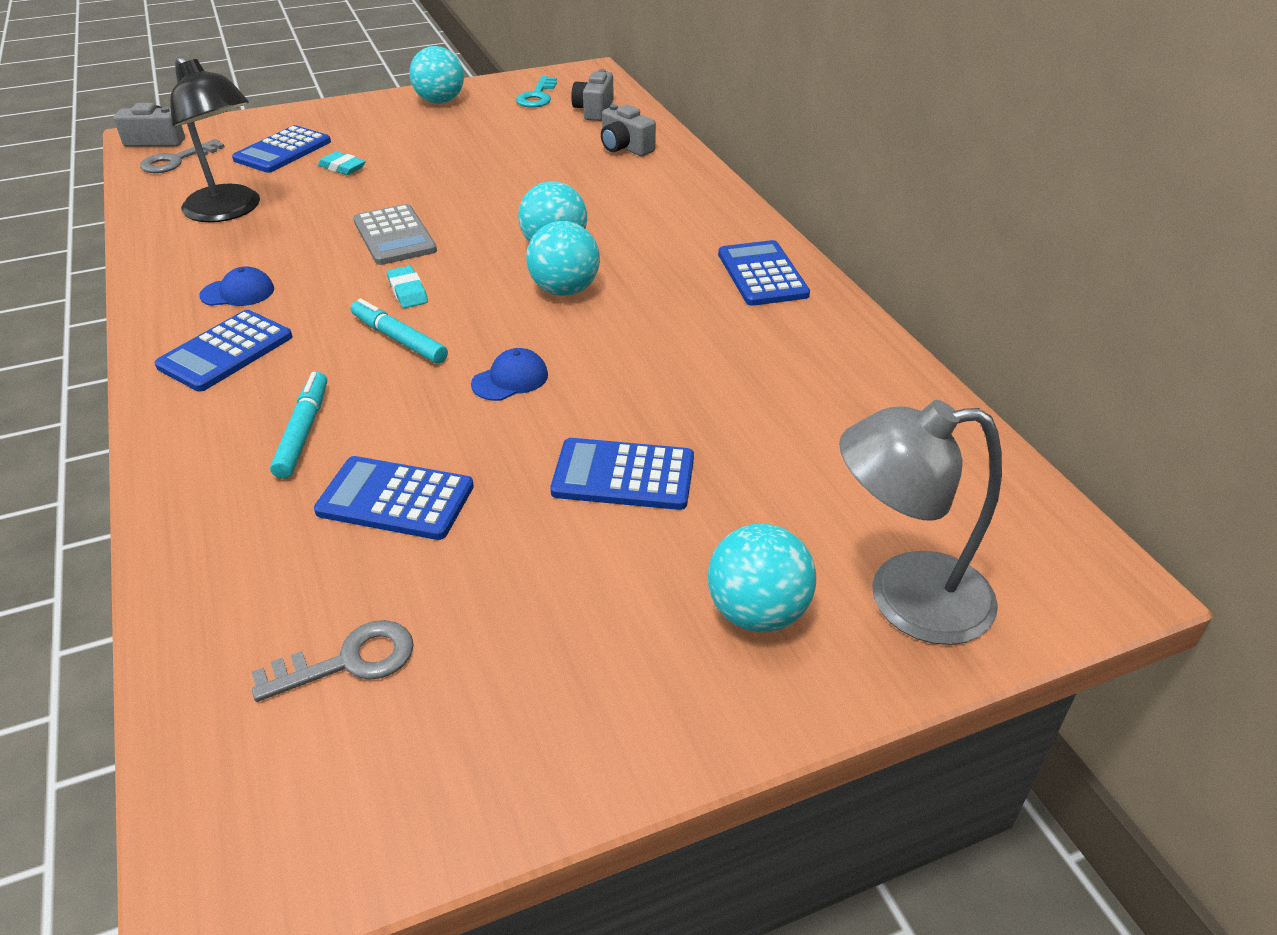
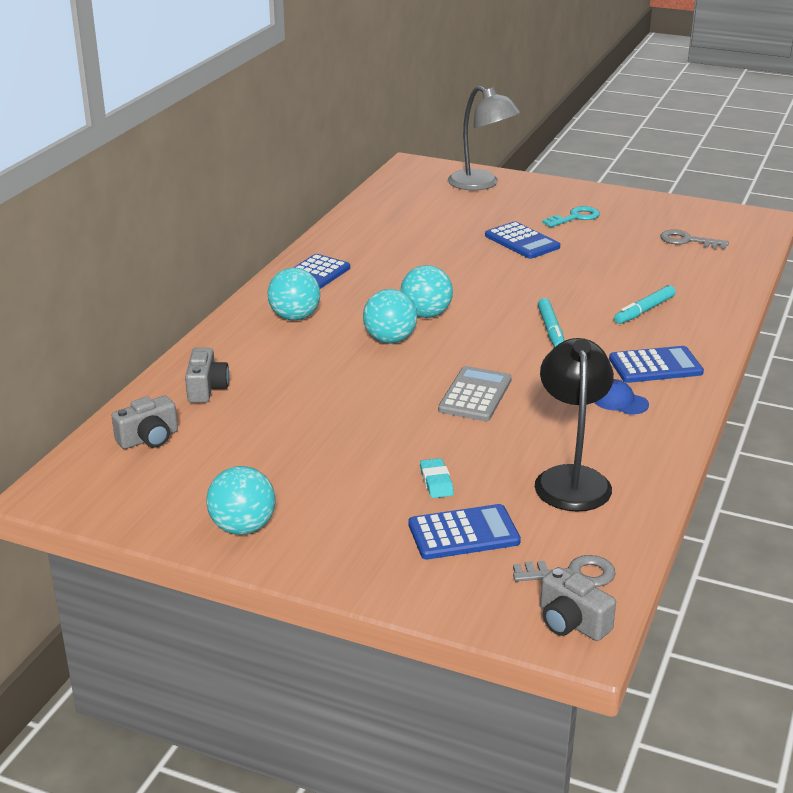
camera: 135 degrees left, 10 degrees down
(395, 499) = (626, 271): blue calculator -> none
(407, 291) = (514, 354): turquoise eraser -> none
(510, 379) = (519, 289): blue cap -> none
(537, 96) = (155, 483): turquoise key -> turquoise key (575, 217)
(757, 613) = (534, 199): turquoise ball -> turquoise ball (295, 317)

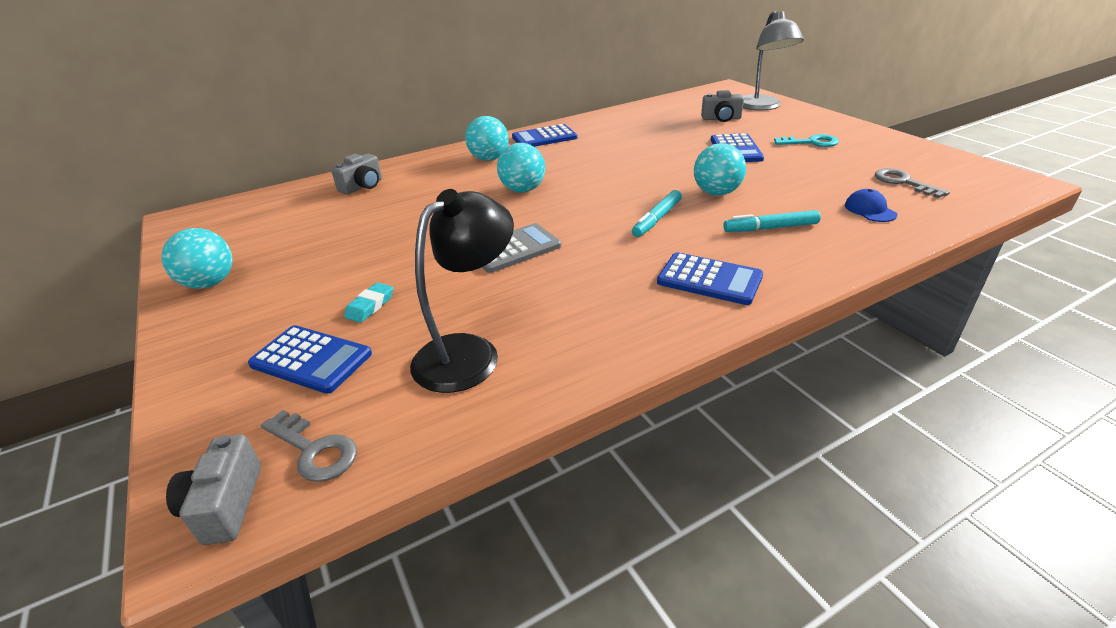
camera: 40 degrees right, 5 degrees up
(149, 439) = (280, 205): grey camera -> grey camera (721, 119)
(426, 314) = (577, 180): turquoise ball -> turquoise ball (716, 193)
(619, 401) = (625, 299): blue cap -> blue cap (870, 210)

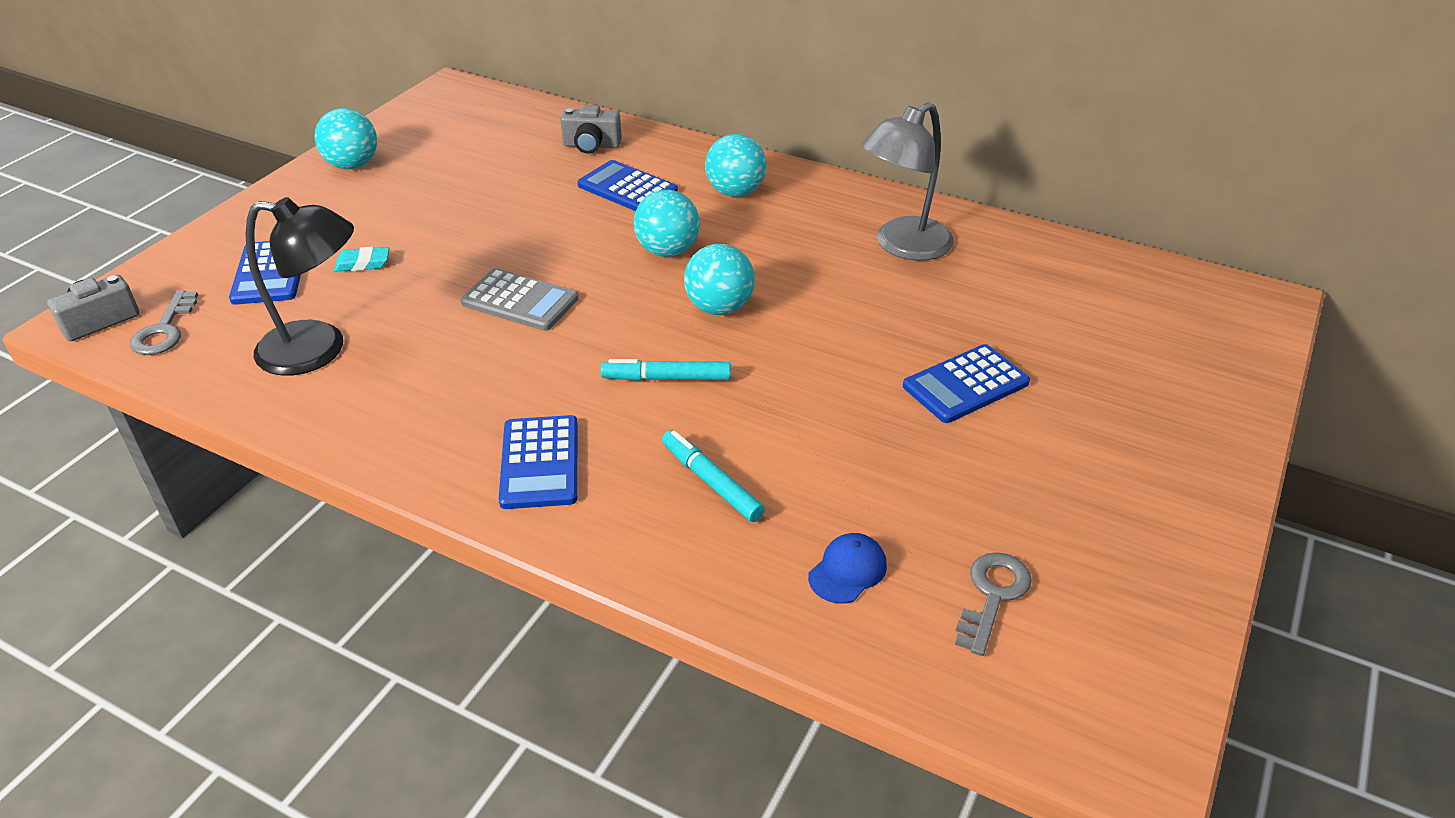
camera: 55 degrees right, 5 degrees up
(544, 137) = (843, 205): blue calculator -> blue calculator (627, 188)
(716, 193) = (786, 407): turquoise ball -> turquoise ball (719, 308)
(721, 119) = (1089, 336): grey camera -> none
(762, 107) = (1202, 365): grey lamp -> grey lamp (903, 246)
(811, 142) = (1077, 458): turquoise key -> none

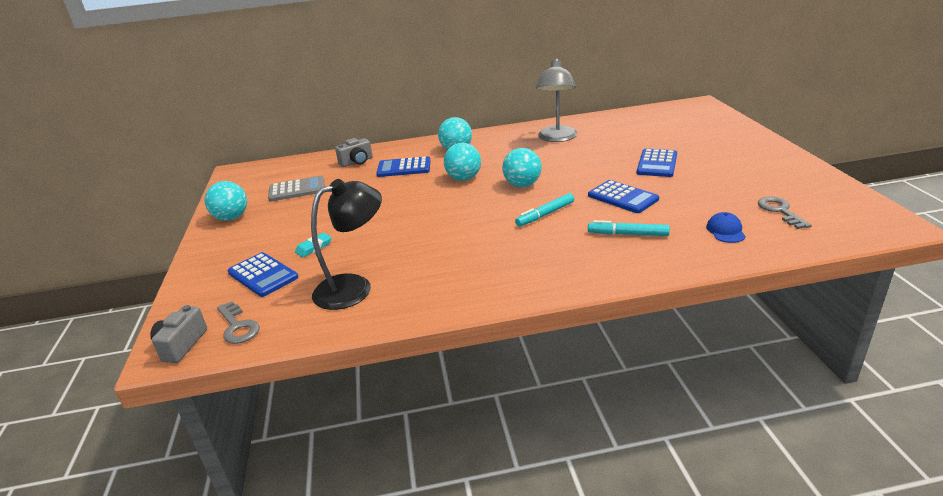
camera: 35 degrees left, 10 degrees down
(520, 301) = (427, 222): grey calculator -> grey calculator (297, 189)
(540, 463) = (547, 266): blue calculator -> blue calculator (623, 197)

